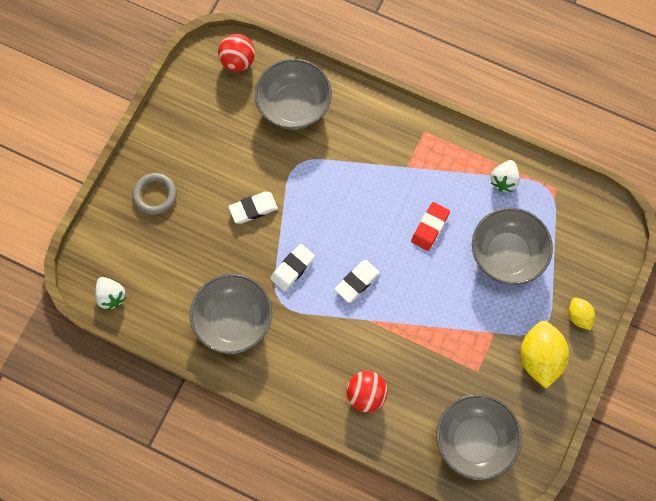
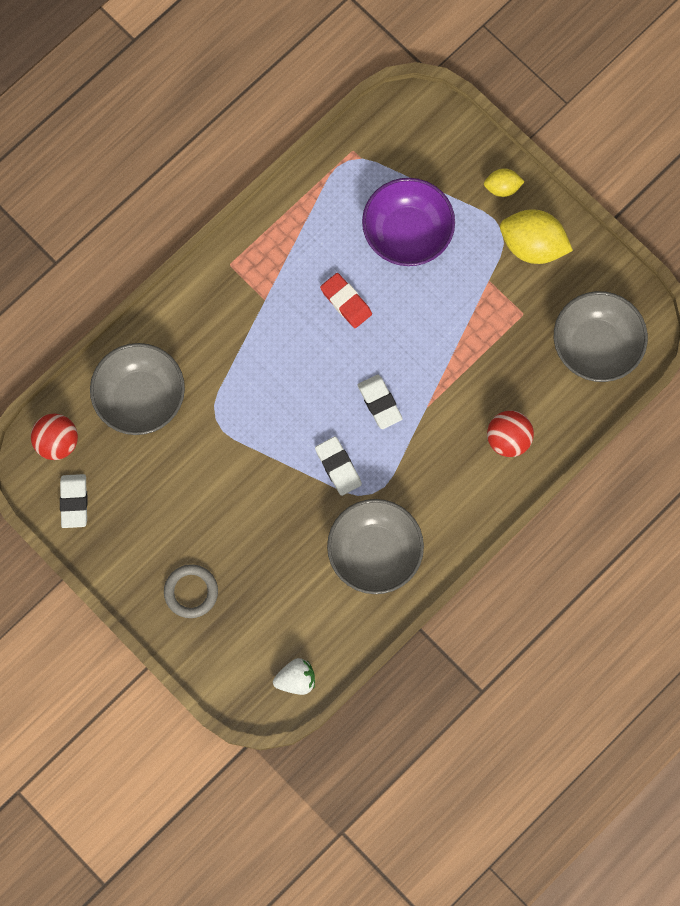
camera: 70 degrees left, 5 degrees up
(253, 209) = (250, 486): white eraser -> white eraser (74, 502)
(504, 180) = (321, 202): white strawberry -> none
(507, 254) = (407, 233): grey bowl -> purple bowl

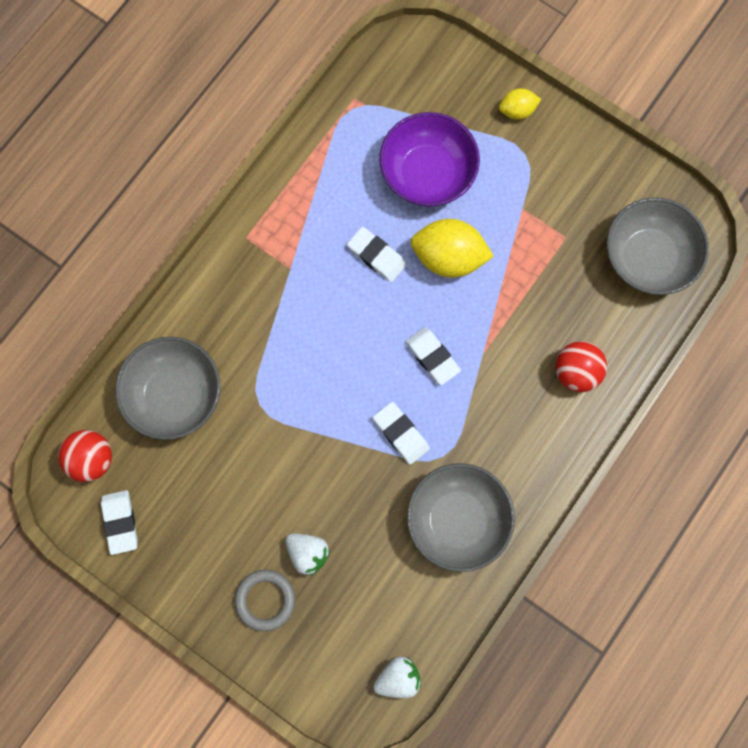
camera: 10 degrees left, 0 degrees up
(236, 557) = (308, 553): none -> white strawberry
(346, 302) = (376, 256): red eraser -> white eraser
(532, 245) = (560, 164): yellow lemon -> yellow lemon (449, 257)

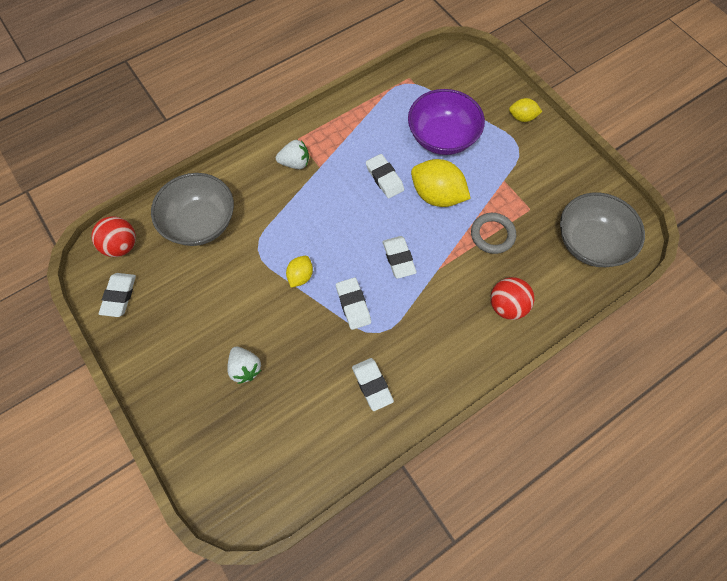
camera: 20 degrees right, 10 degrees down
(265, 600) = (197, 392): grey ring -> grey ring (492, 235)
(325, 420) = (300, 276): none -> yellow lemon
(398, 678) = (274, 495): white strawberry -> white strawberry (295, 163)
(457, 520) = (372, 385): grey bowl -> white eraser

